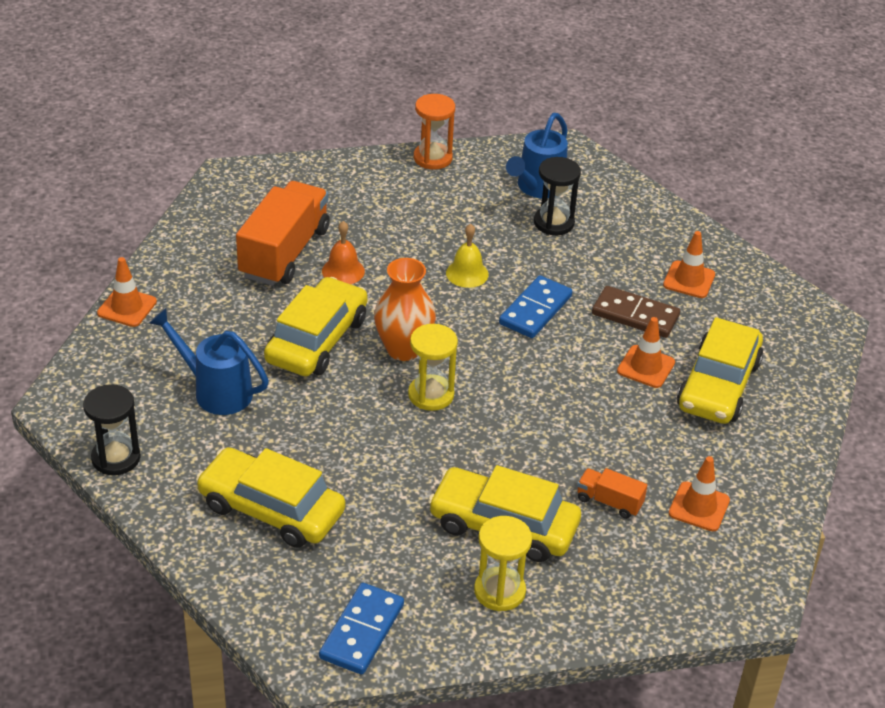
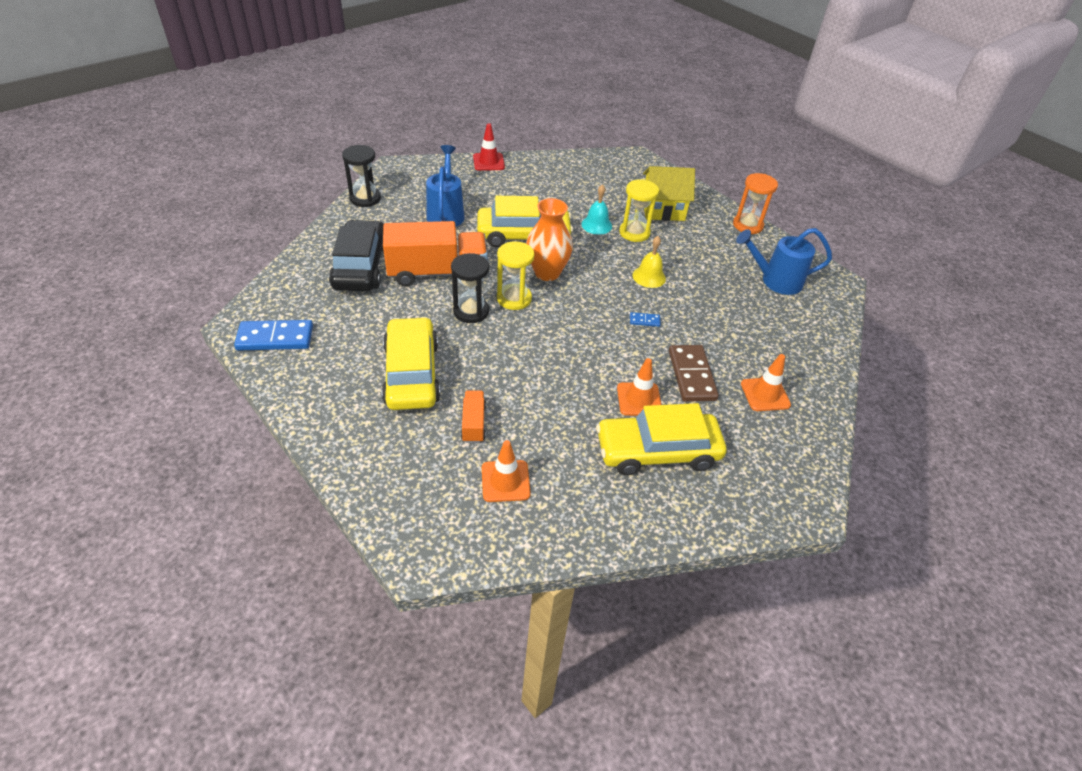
camera: 60 degrees right, 5 degrees up
(127, 307) = (488, 162): orange traffic cone -> red traffic cone
(271, 509) = (361, 266): yellow car -> black car
(284, 253) = (590, 198): orange truck -> orange truck (437, 272)
(343, 271) = (596, 225): orange bell -> turquoise bell
(354, 205) = (663, 209): none -> yellow house
(499, 591) = (346, 392): yellow hourglass -> yellow hourglass (634, 233)
(535, 310) = (644, 321): blue domino -> blue domino, size x0.46
(554, 223) = (747, 300): black hourglass -> black hourglass (471, 311)

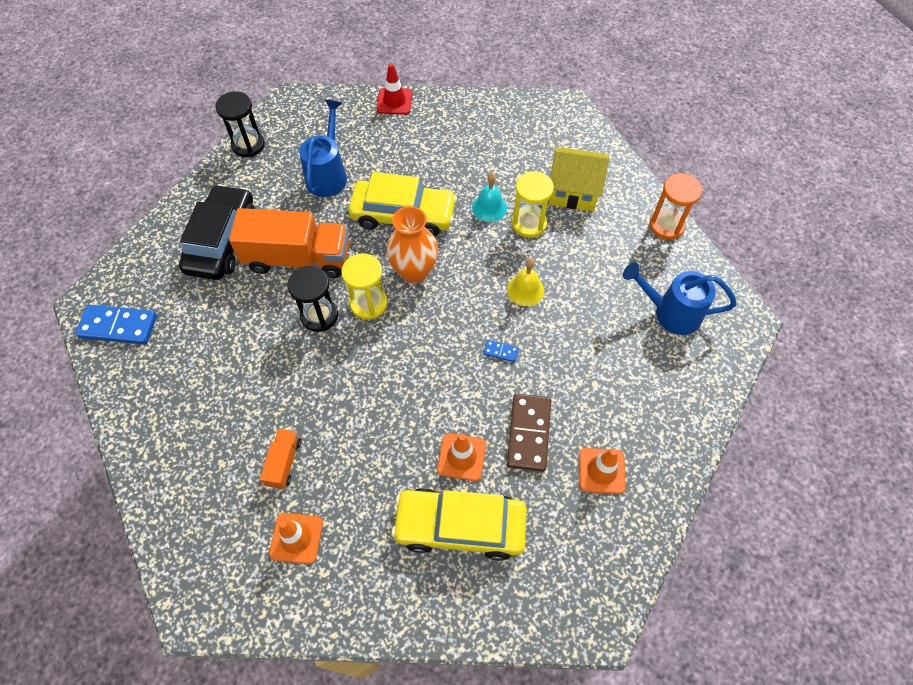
camera: 15 degrees right, 15 degrees up
(412, 373) = (239, 390): yellow car -> none

